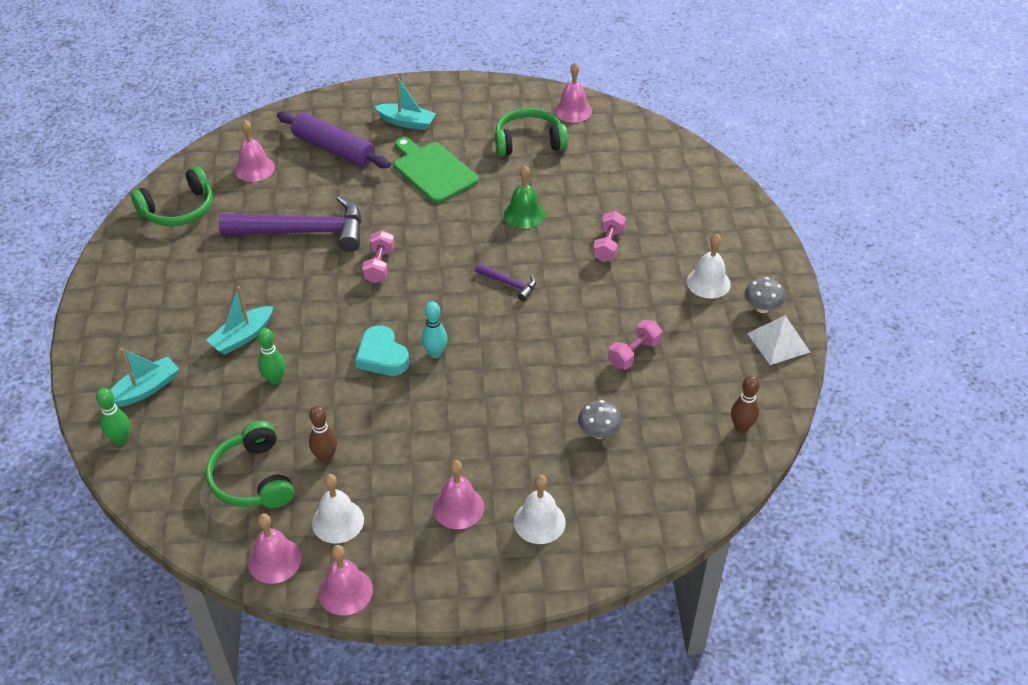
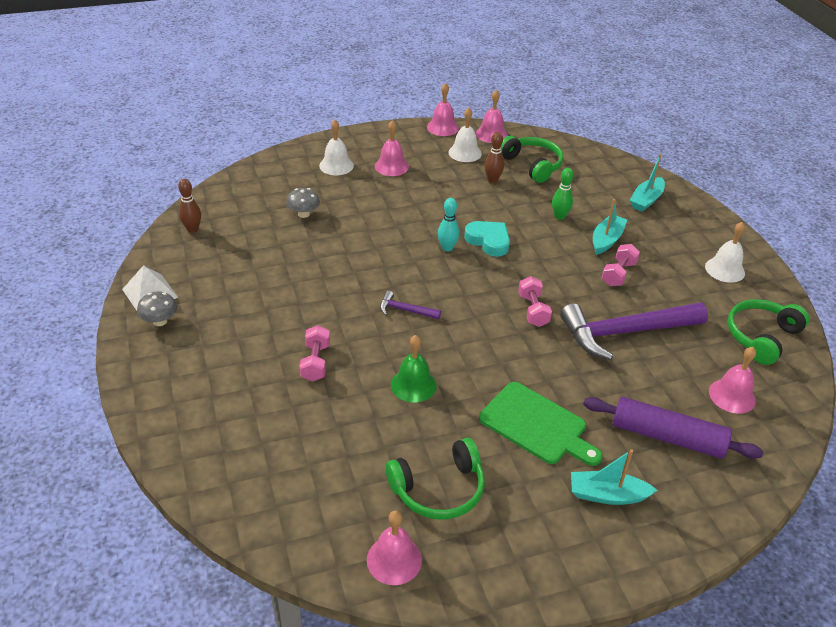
camera: 165 degrees right, 5 degrees down
(121, 439) = (634, 173): green bowling pin -> none
(634, 353) = (281, 268): pink dumbbell -> pink dumbbell (618, 274)
(708, 282) = (211, 338): white bell -> white bell (725, 269)

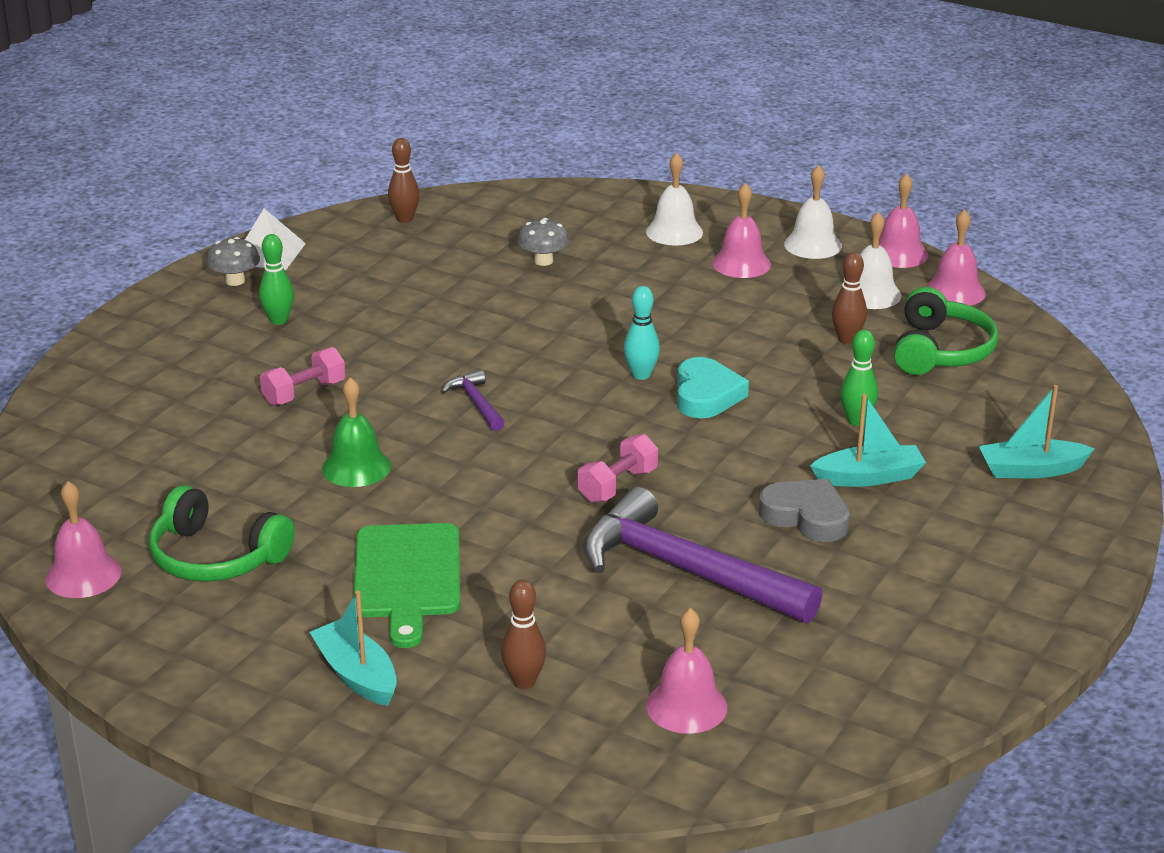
camera: 50 degrees right, 10 degrees down
(227, 329) = (278, 320): none -> green bowling pin
(618, 274) = (806, 516): pink dumbbell -> grey heart
(667, 437) = (524, 682): purple rolling pin -> brown bowling pin
(725, 269) = (976, 600): white bell -> white bell (813, 245)
(761, 337) = (862, 688): green headphones -> none

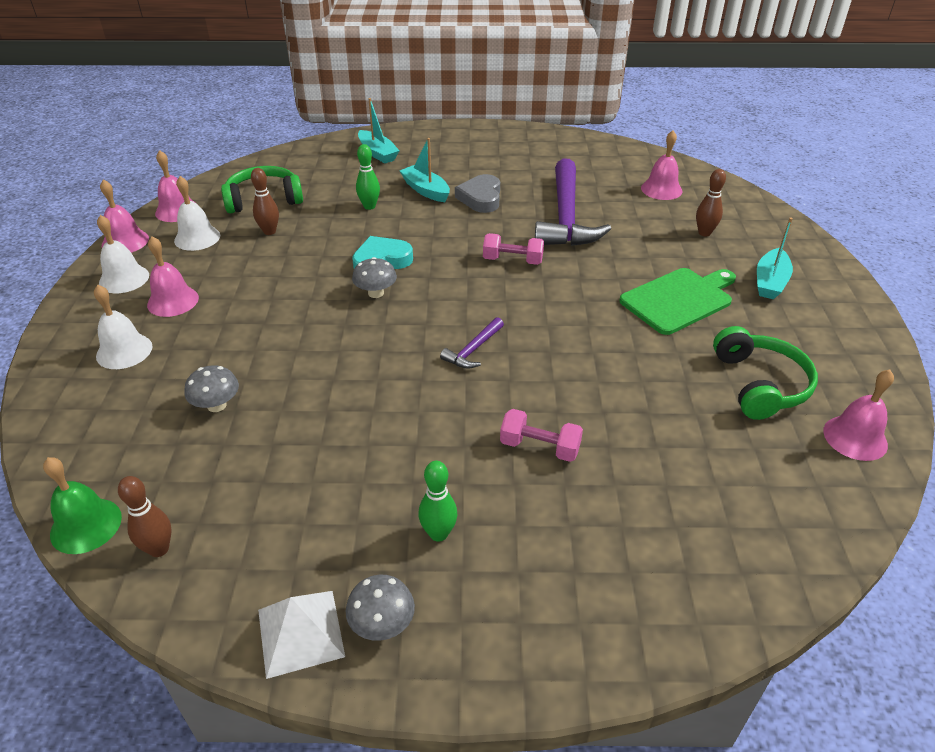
camera: 120 degrees left, 10 degrees up
(356, 467) = (602, 370): green bell -> green bell (86, 525)
(641, 375) = (376, 293): turquoise bowling pin -> grey mushroom

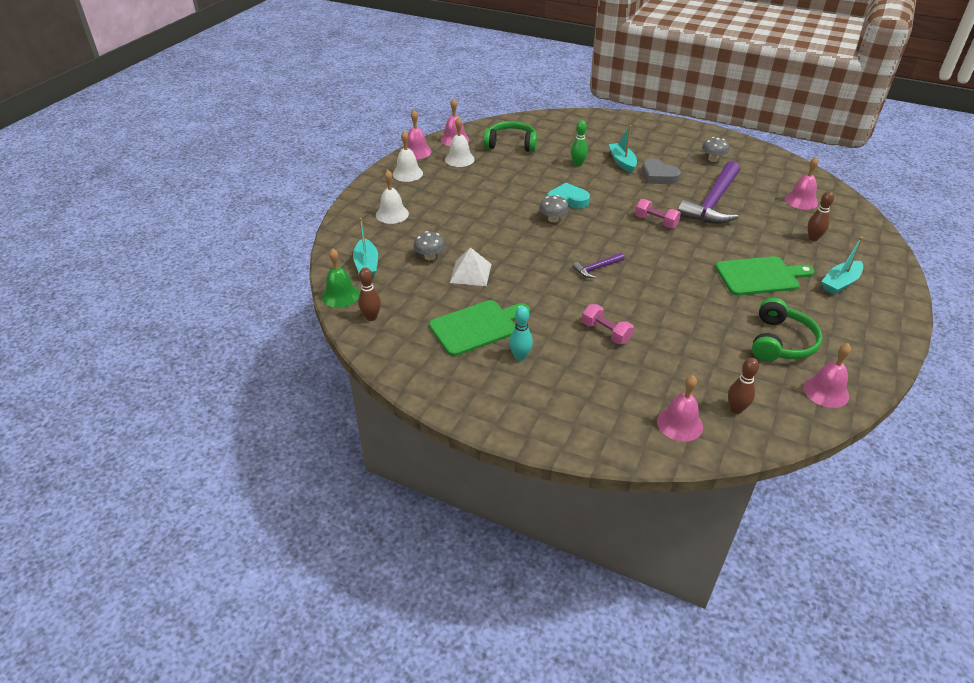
camera: 25 degrees right, 0 degrees up
(173, 301) = (430, 193): pink bell -> pink bell (679, 424)
(269, 231) = (505, 165): brown bowling pin -> brown bowling pin (736, 409)
(300, 632) = (424, 376): white pyramid -> white pyramid (470, 273)
(346, 504) = (477, 327): none -> green cutting board
(377, 153) = (602, 129): turquoise boat -> turquoise boat (366, 265)
(382, 624) = (467, 387): grey mushroom -> grey mushroom (713, 159)
(438, 533) = (520, 357): green bowling pin -> turquoise bowling pin
(481, 198) = (658, 176): grey heart -> grey heart turned 75 degrees counterclockwise

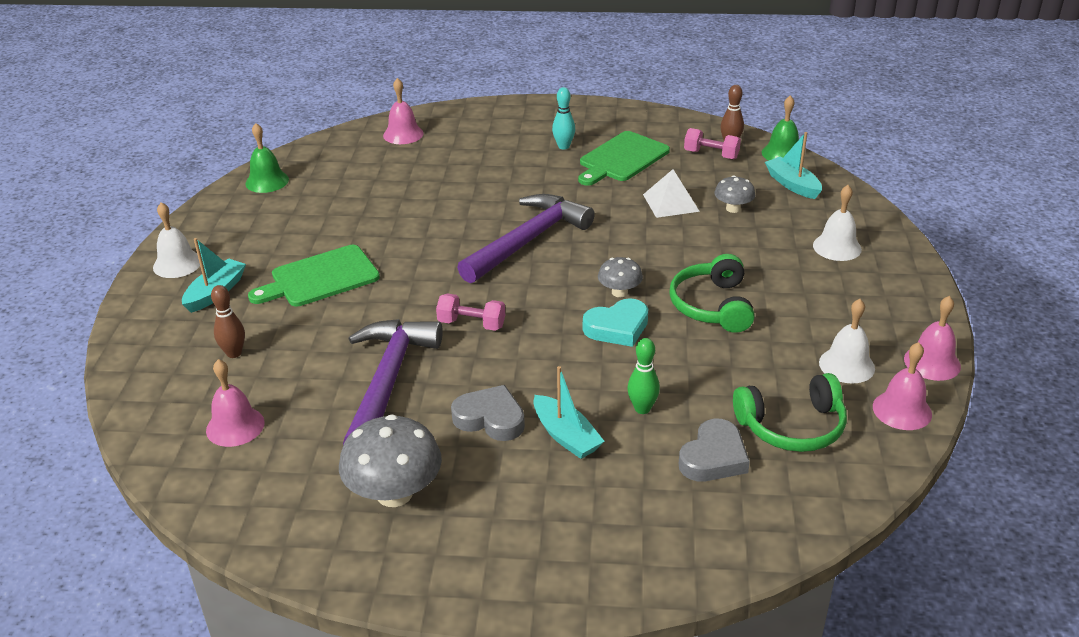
camera: 160 degrees right, 5 degrees down
(407, 173) = (893, 315): white bell -> white bell (177, 264)
(557, 142) = (713, 457): none -> grey heart
(596, 268) = (528, 240): purple hammer -> purple hammer, size x2.27
(606, 333) = (490, 181): pink dumbbell -> pink dumbbell (711, 155)
(713, 159) = (394, 493): grey mushroom -> grey mushroom, size x1.82
(736, 409) = (354, 152): brown bowling pin -> none
(780, 342) = (305, 212): green headphones -> green headphones (712, 306)
(826, 391) = (267, 181): pink bell -> green bell

